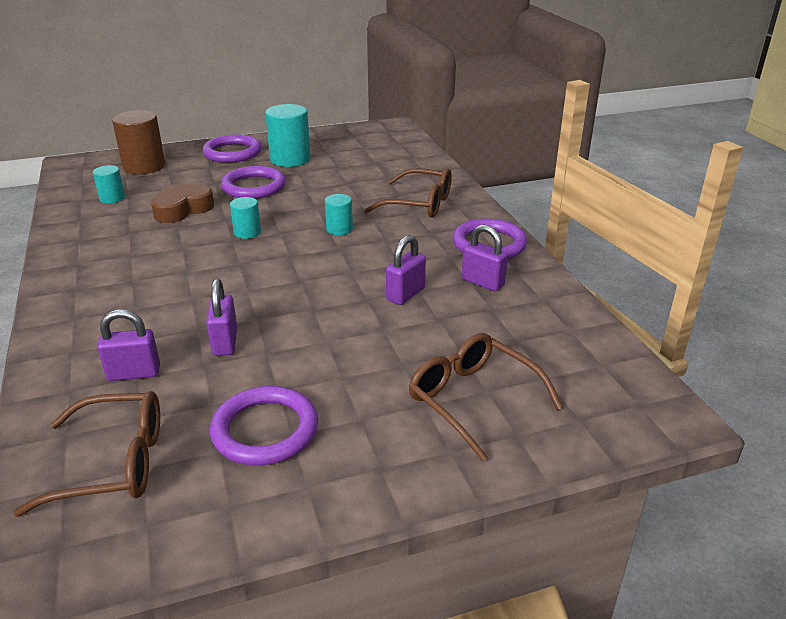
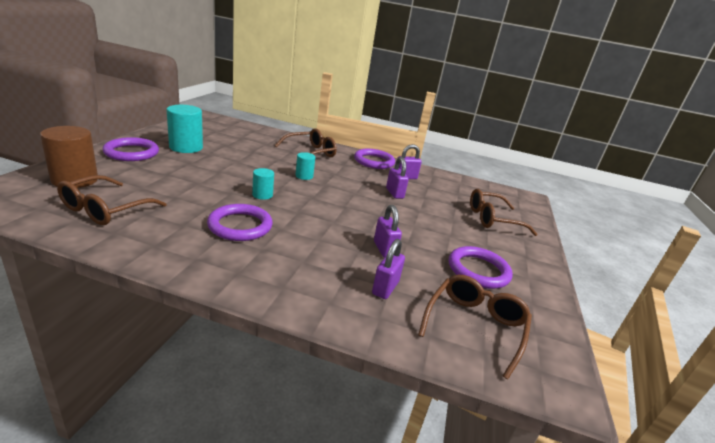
camera: 60 degrees left, 5 degrees down
(112, 198) = (105, 209): turquoise cylinder -> brown glasses
(182, 209) = (186, 197): brown heart -> none
(225, 342) = (384, 249): purple padlock -> purple padlock turned 45 degrees clockwise
(254, 187) = (202, 169): purple ring -> purple ring (240, 226)

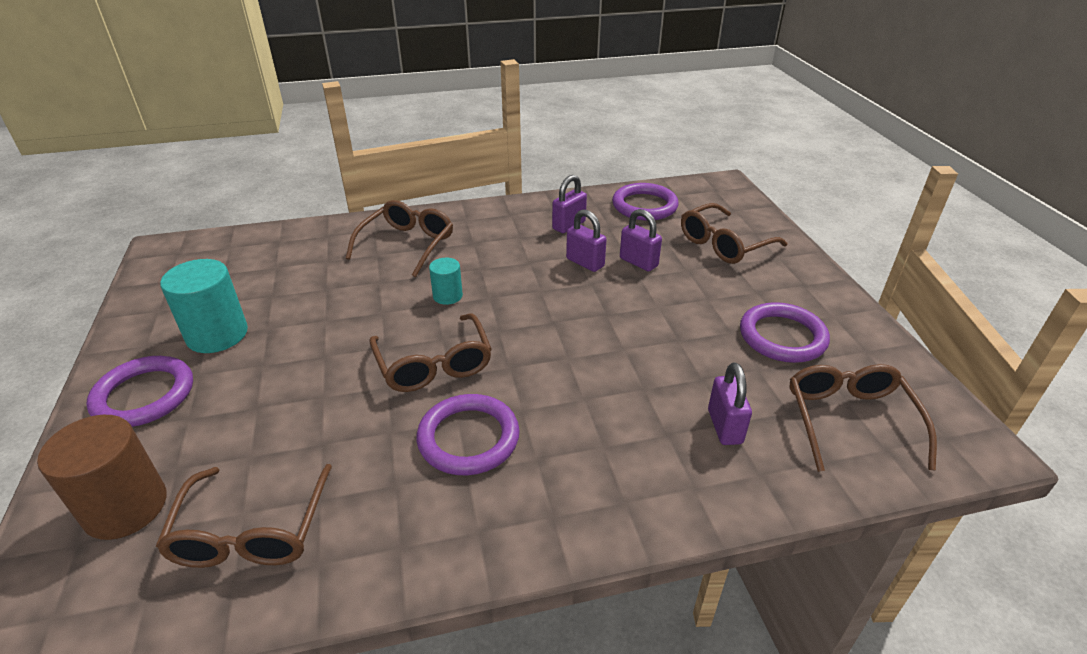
camera: 25 degrees left, 10 degrees up
(262, 195) = (434, 364): turquoise cylinder -> brown glasses
(374, 161) = (504, 216): purple ring -> purple ring (644, 206)
(384, 249) = (666, 367): purple padlock -> purple padlock (638, 262)

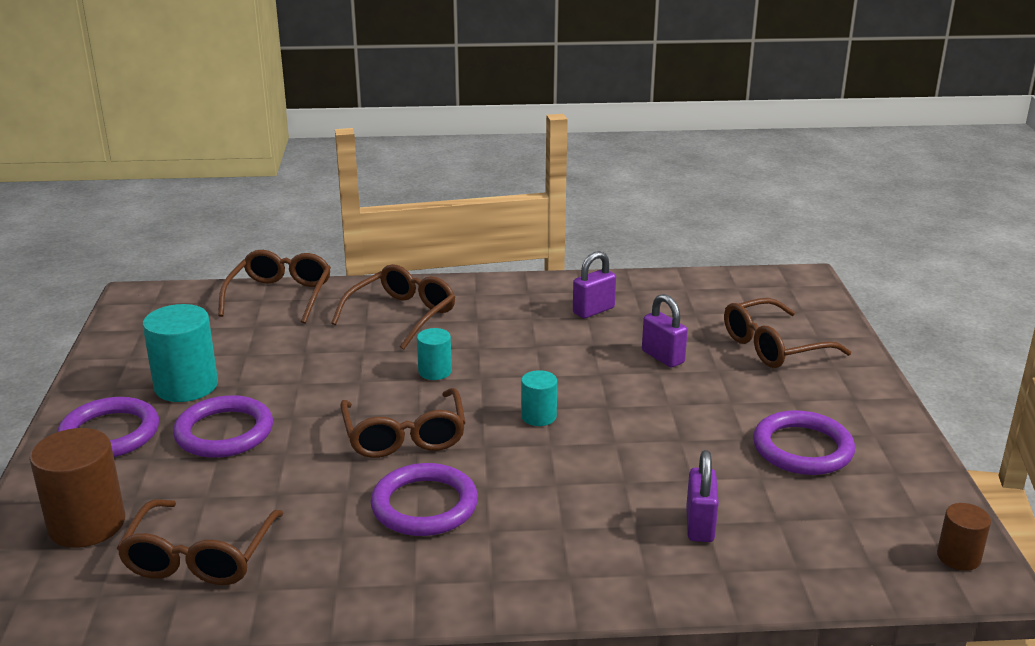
camera: 10 degrees right, 10 degrees down
(550, 331) = (538, 416): none -> turquoise cylinder
(585, 263) = (600, 352): purple padlock -> none
(644, 206) = (692, 296): purple ring -> purple ring (224, 432)
(849, 420) = (843, 535): brown glasses -> brown glasses (280, 296)
(953, 430) = (958, 557): none -> brown cylinder

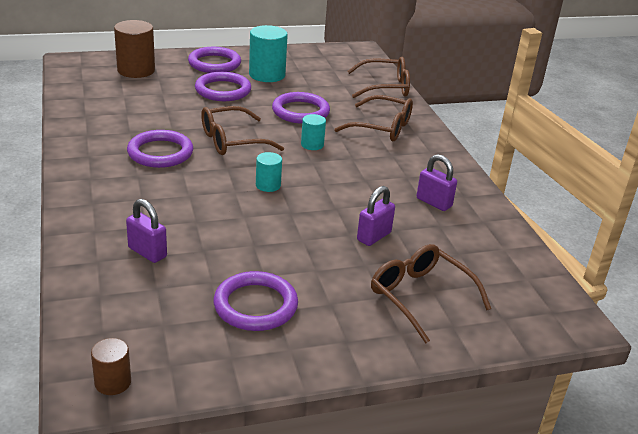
camera: 75 degrees right, 5 degrees up
(200, 557) = (111, 98): brown glasses -> none
(331, 370) = (300, 111): none -> purple ring
(699, 525) = (147, 252): purple padlock -> purple padlock turned 45 degrees clockwise

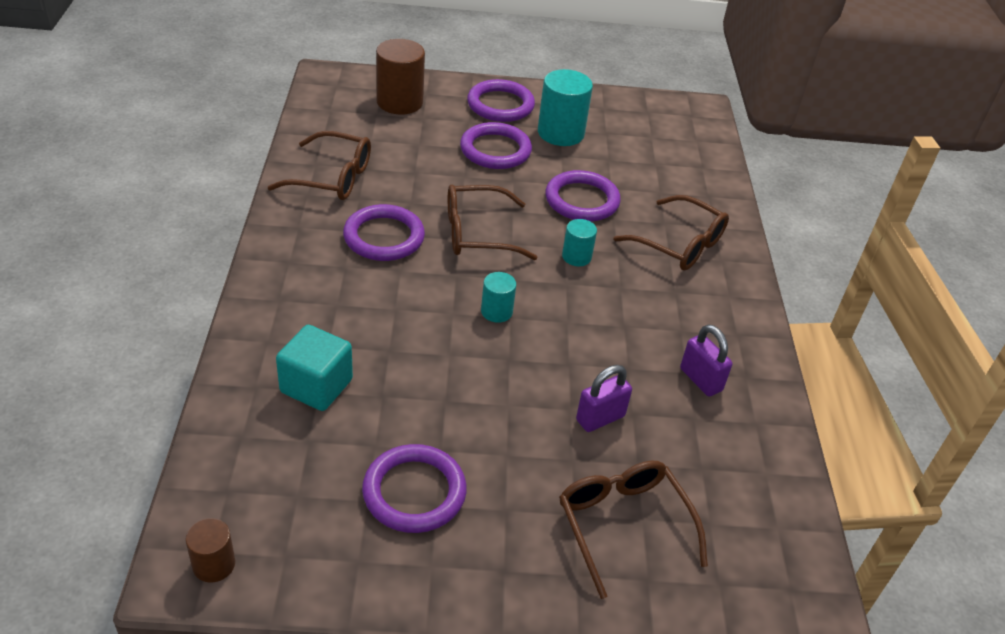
camera: 15 degrees right, 10 degrees up
(147, 252) = (316, 386): purple padlock -> turquoise cube
(385, 87) = (710, 177): brown glasses -> brown glasses (332, 177)

